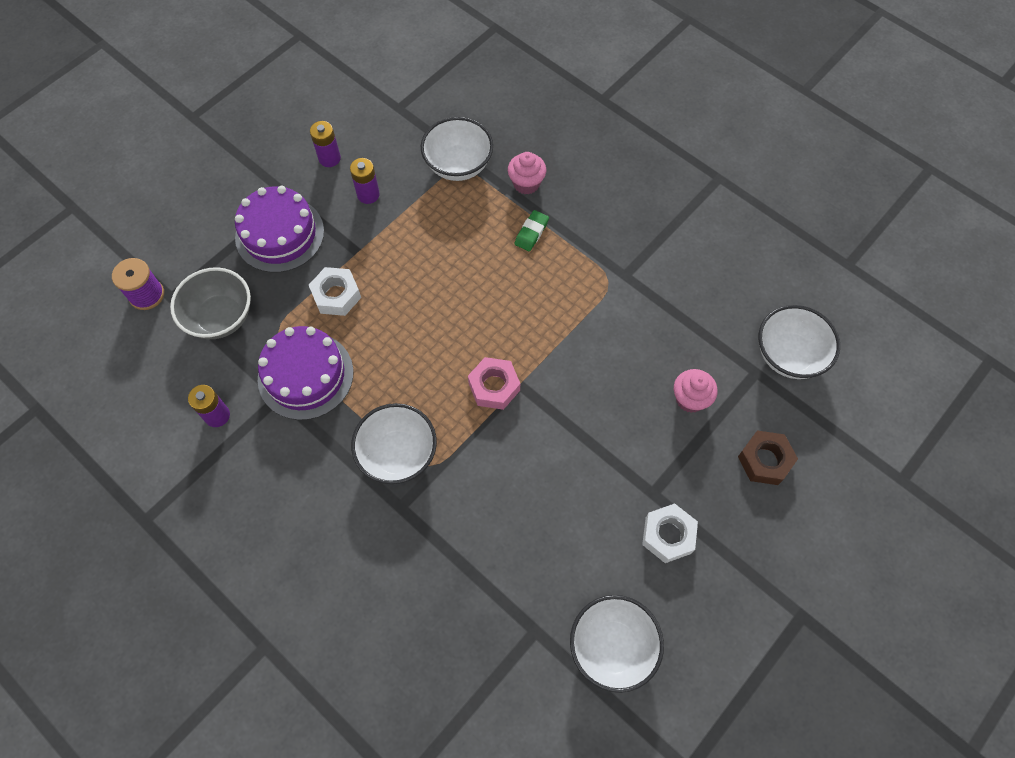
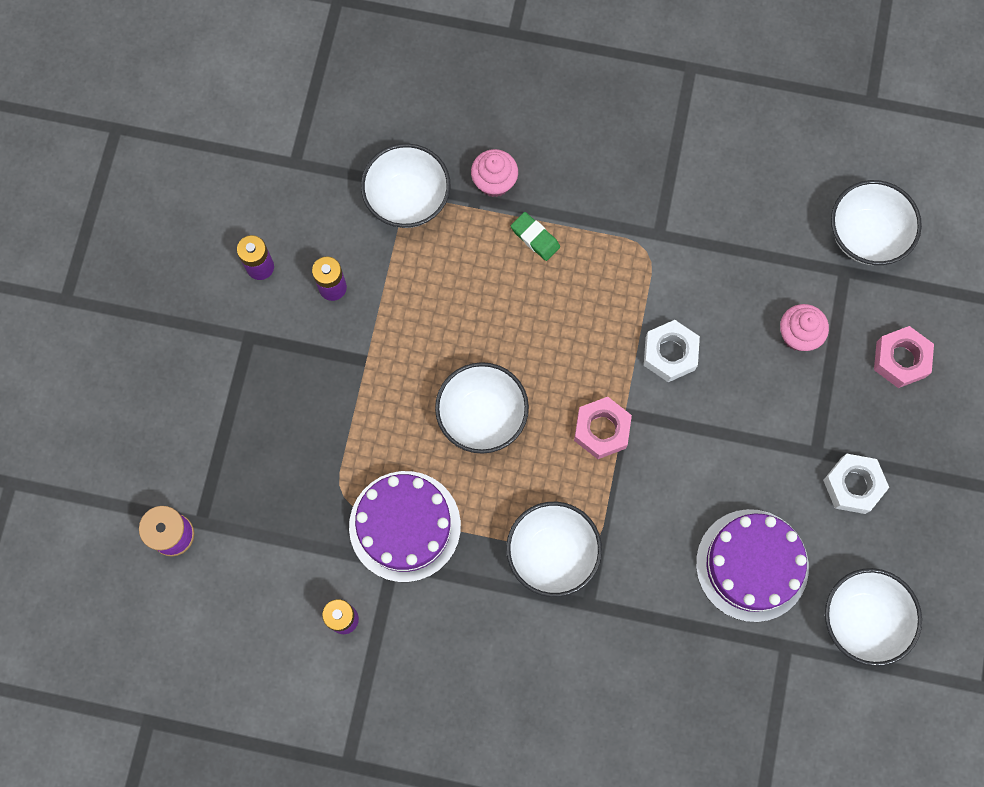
camera: 30 degrees left, 10 degrees up
(220, 317) = (271, 514): grey bowl -> none
(280, 234) = (268, 386): purple cake -> purple cake (752, 565)
(336, 295) = (377, 422): white nut -> white nut (670, 353)
(412, 330) = (482, 416): none -> white bowl
(531, 233) = (535, 238): green eraser -> green eraser turned 45 degrees counterclockwise
(765, 460) = (900, 359): brown nut -> pink nut

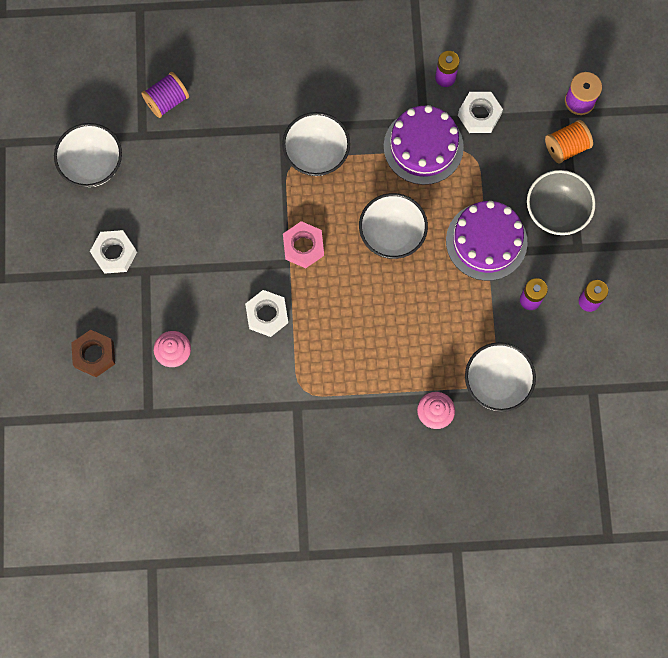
camera: 165 degrees right, 0 degrees up
(215, 474) = (566, 147): none -> orange spool
(259, 390) = (556, 212): none -> grey bowl
(315, 551) = (479, 115): none -> white nut
(535, 238) = (390, 377): green eraser -> none
(741, 689) = (167, 101): none -> purple spool
(752, 565) = (176, 181): purple cake -> purple cake (486, 241)
(866, 235) = (137, 446): white bowl -> none
(900, 359) = (94, 355): pink nut -> brown nut

